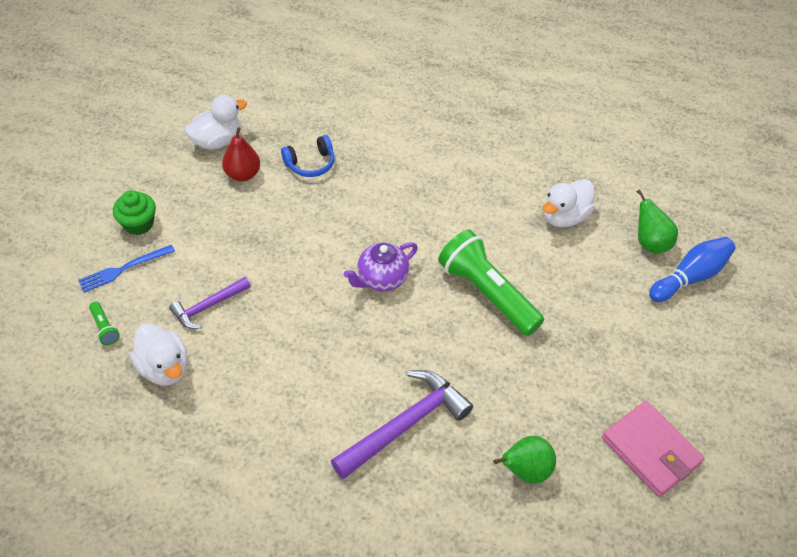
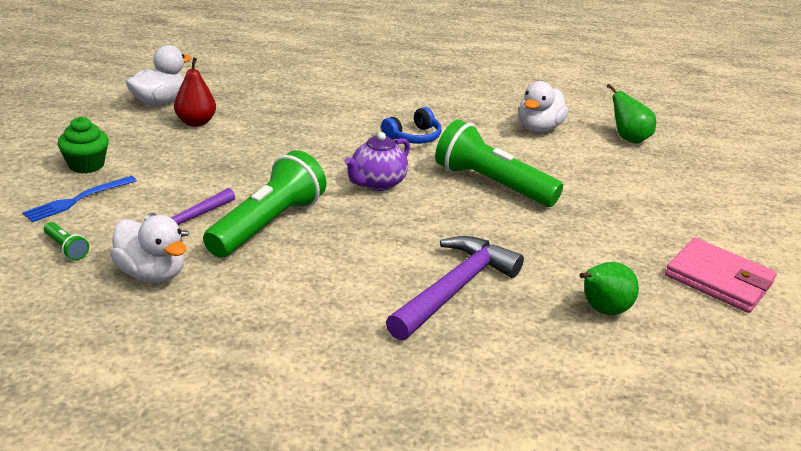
camera: 15 degrees left, 20 degrees down
(271, 321) = (267, 224): none -> green flashlight
(310, 164) = (267, 111): blue headphones -> blue headphones (413, 137)
(690, 277) = (678, 157): blue bowling pin -> none

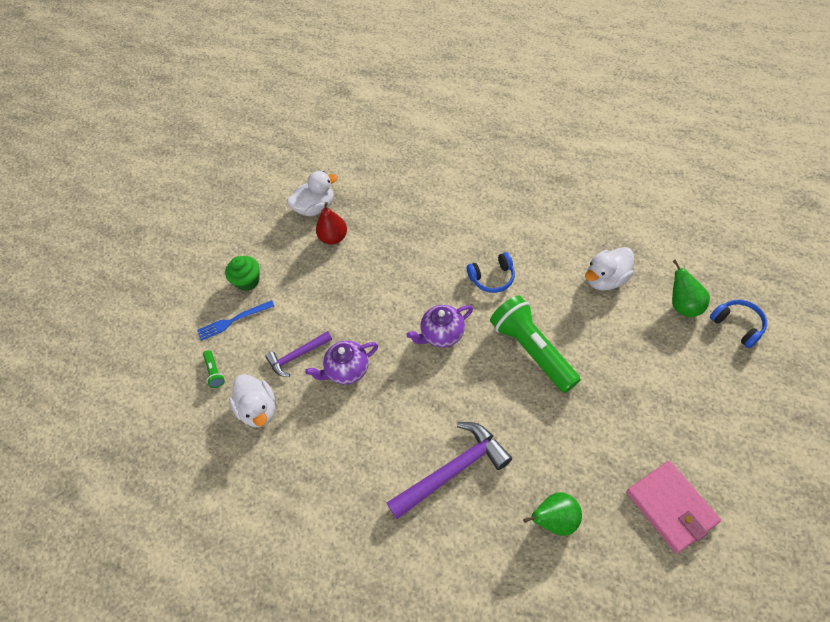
camera: 30 degrees right, 25 degrees up
(267, 224) = (347, 370): green flashlight -> purple teapot
(689, 147) = (737, 325): none -> blue headphones

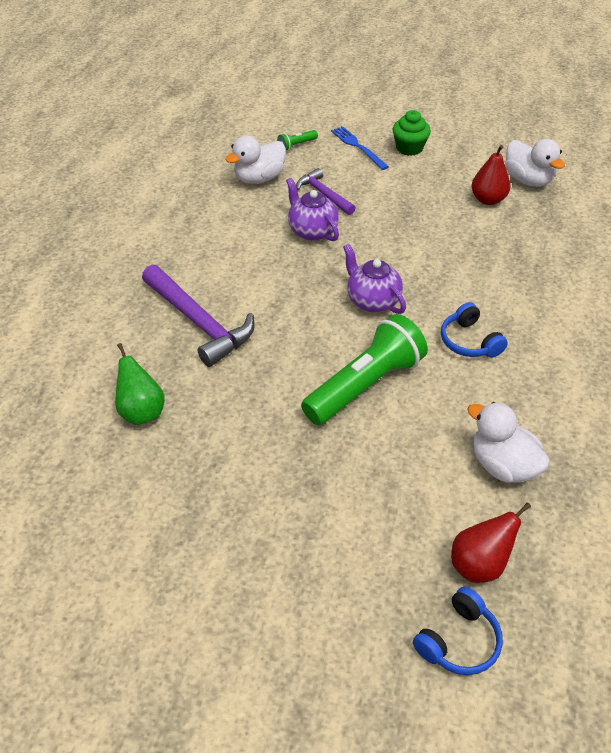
camera: 75 degrees right, 10 degrees down
(671, 507) = (155, 528): pink wallet -> none
(683, 305) = (479, 564): green pear -> red pear

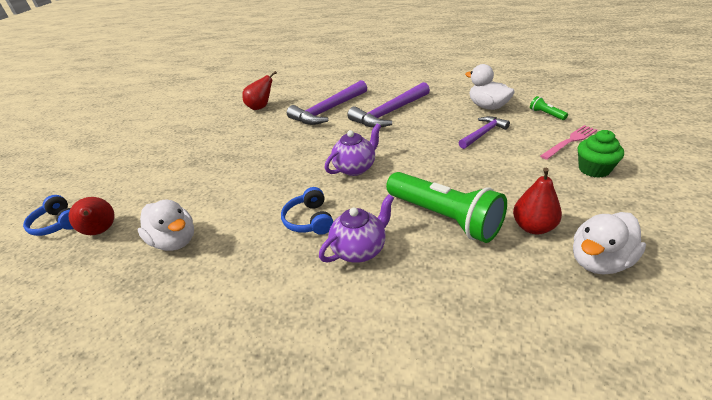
camera: 90 degrees right, 10 degrees down
(142, 412) = (261, 107): green pear -> red pear
(238, 260) = (389, 113): none -> purple hammer
(312, 231) = (432, 134): purple teapot -> purple teapot (360, 249)
(358, 147) = (570, 141): blue fork -> pink fork
(365, 385) = (268, 173): green flashlight -> green flashlight (444, 217)
(469, 341) = (309, 220): blue headphones -> blue headphones turned 75 degrees counterclockwise
(502, 465) = (175, 241): white duck -> white duck turned 90 degrees clockwise

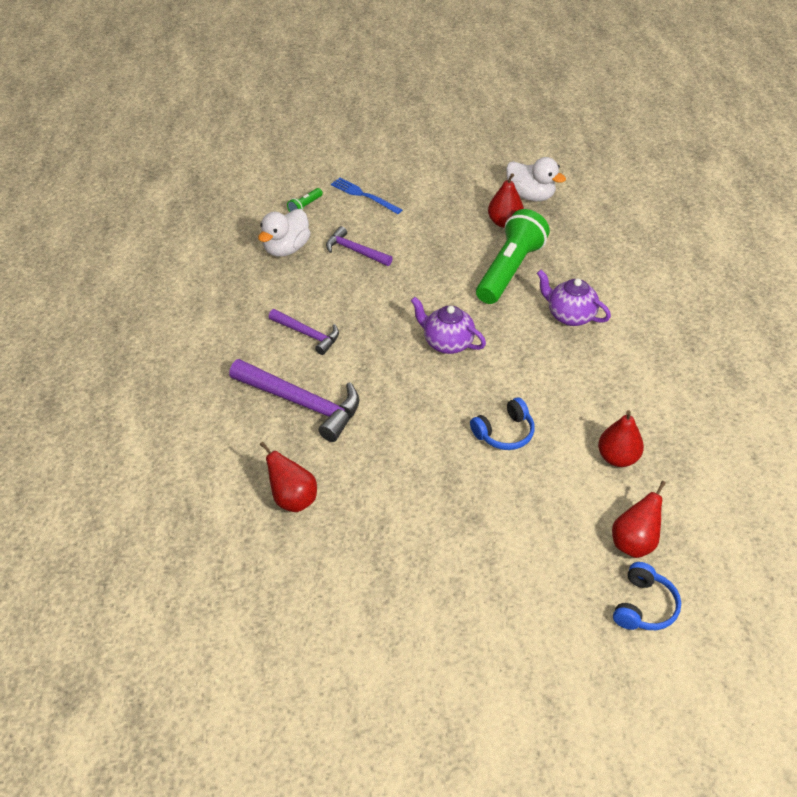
camera: 110 degrees left, 10 degrees up
(175, 241) = (617, 458): white duck -> red pear
(309, 220) = (545, 358): blue headphones -> blue headphones (504, 433)
(389, 113) = (307, 334): purple hammer -> purple hammer, size x0.59
(570, 141) = (364, 195): pink fork -> blue fork
(594, 169) = (412, 186): green cupcake -> none

